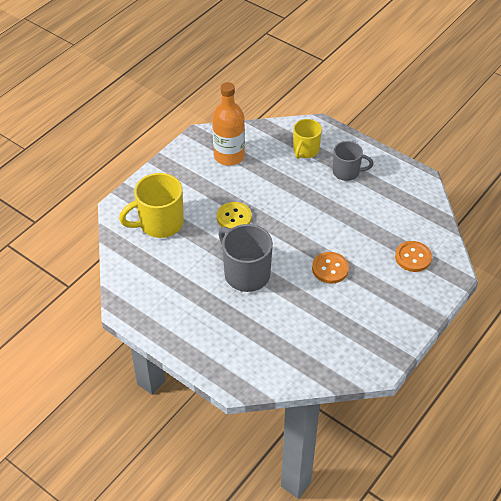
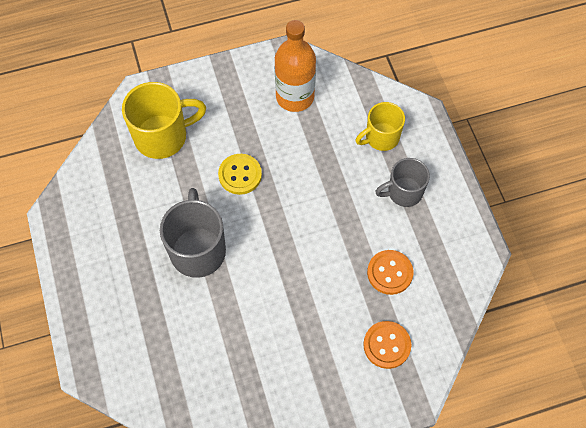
camera: 35 degrees right, 15 degrees up
(159, 223) = (162, 136): yellow mug -> yellow mug turned 150 degrees clockwise
(330, 268) = (287, 300): orange button -> orange button (389, 273)
(347, 172) = (403, 192): grey mug -> grey mug turned 120 degrees clockwise

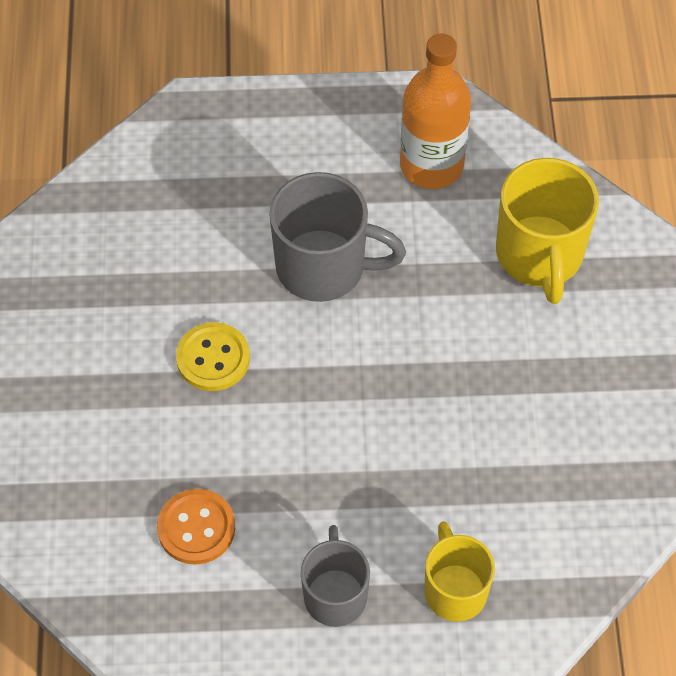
camera: 105 degrees right, 5 degrees down
(240, 175) = (438, 350): yellow button -> yellow button (213, 358)
(295, 97) = (574, 469): orange bottle -> orange bottle (431, 165)
(387, 345) = (80, 488): orange button -> none

